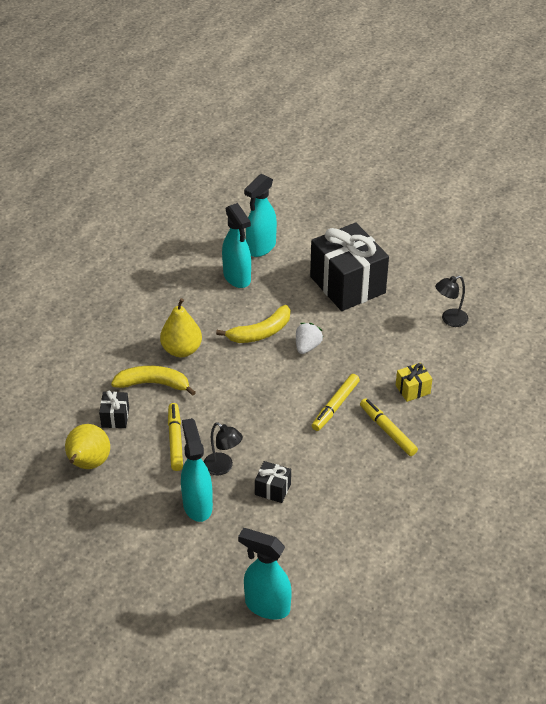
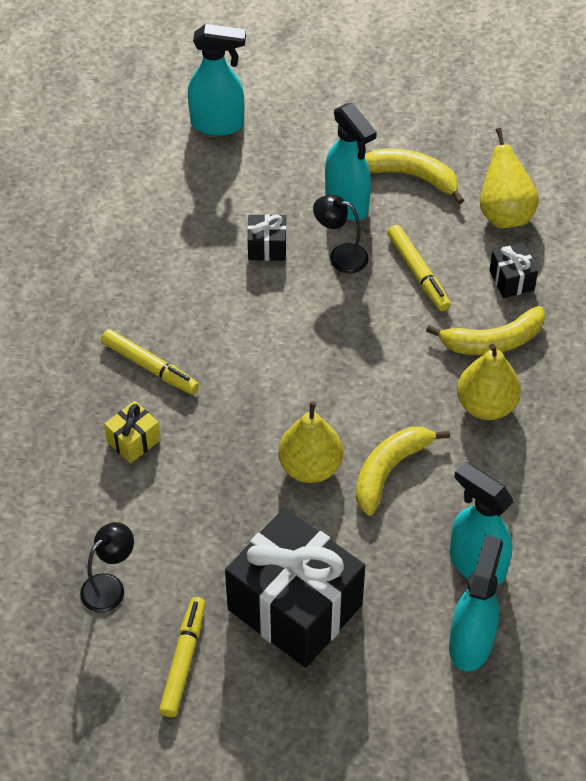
camera: 160 degrees right, 10 degrees up
(136, 512) = (412, 176): none -> yellow banana
(307, 347) = (310, 466): white strawberry -> yellow pear
(335, 406) = (233, 382): yellow marker -> yellow marker (183, 660)

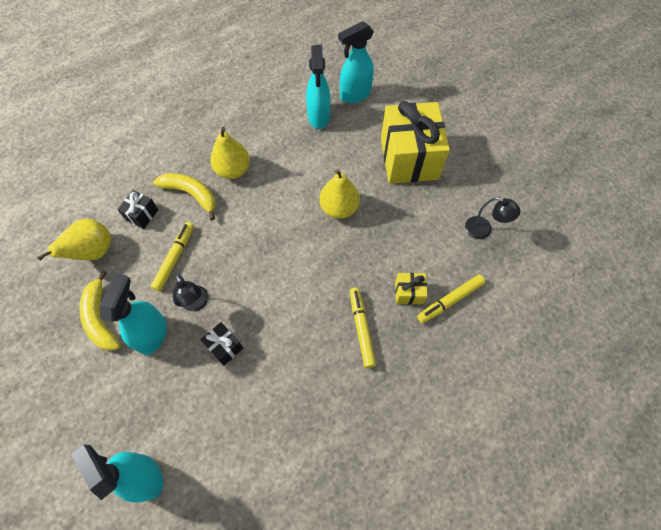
camera: 135 degrees left, 10 degrees up
(110, 587) = (483, 230): black lamp -> black lamp turned 150 degrees counterclockwise
(183, 660) = (476, 175): yellow marker -> yellow marker (450, 301)
(295, 607) = (409, 158): black gift -> yellow gift
(389, 470) = (307, 178): yellow banana -> none

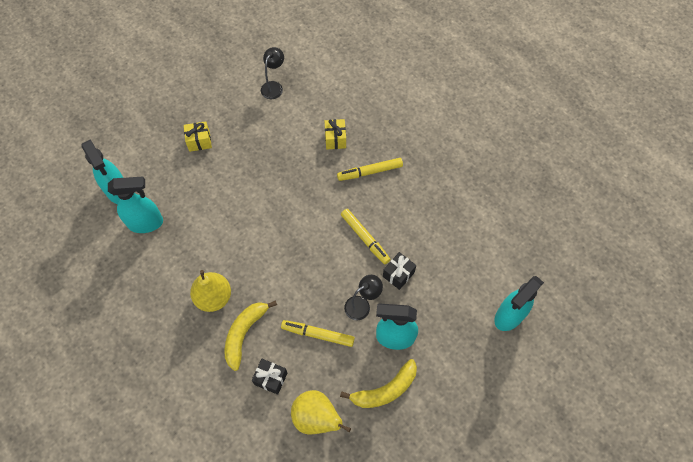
camera: 95 degrees left, 0 degrees up
(339, 208) = (256, 196): yellow pear -> none
(409, 158) = (199, 141): yellow gift -> yellow gift, size x0.42
(450, 301) = (340, 111): yellow marker -> yellow marker (365, 238)

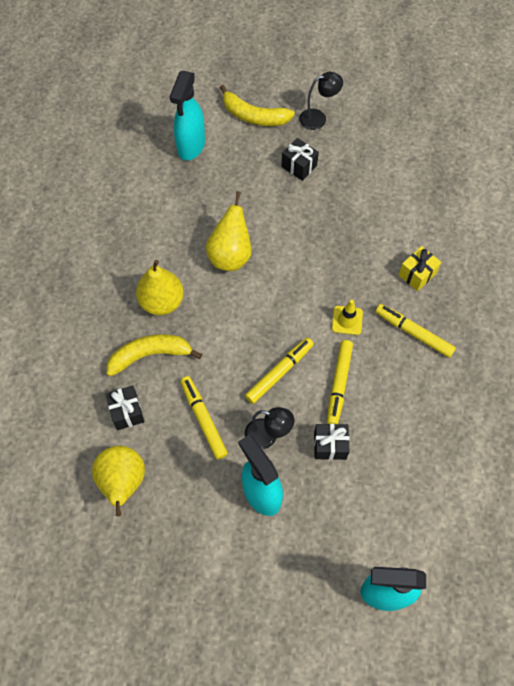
camera: 50 degrees right, 0 degrees up
(146, 223) = (182, 192): turquoise spray bottle -> none
(199, 141) = (299, 166): yellow gift -> black gift
(221, 230) = (230, 255): none -> yellow pear
(274, 86) = (417, 178): black lamp -> black lamp (318, 118)
(327, 265) = (279, 372): none -> yellow marker
(329, 200) = (347, 320): none -> yellow traffic cone
(385, 390) = (201, 525): yellow banana -> yellow banana (254, 116)

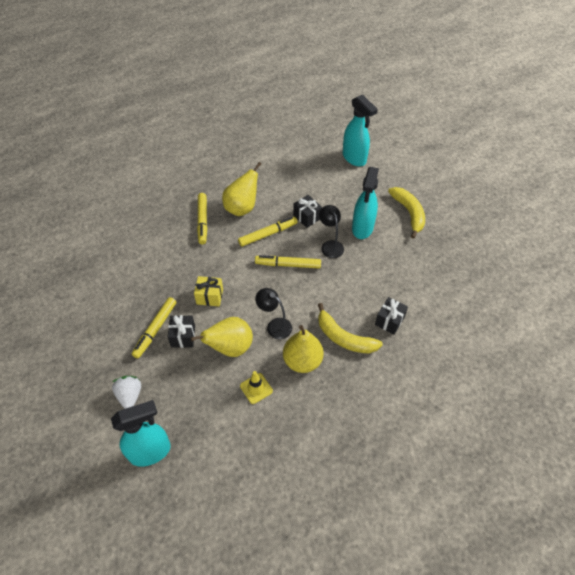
camera: 130 degrees left, 10 degrees down
(123, 482) = (426, 291): yellow pear -> yellow pear (242, 208)
(203, 419) = (352, 280): yellow marker -> yellow marker (155, 329)
(253, 158) = (130, 395): none -> white strawberry
(254, 116) = (83, 428): yellow banana -> yellow banana (409, 213)
(299, 166) = (115, 359): black gift -> black gift (183, 336)
(318, 118) = (54, 379): black lamp -> black lamp (274, 325)
(347, 320) = (222, 255): yellow traffic cone -> yellow traffic cone (256, 388)
(417, 274) = (158, 241): yellow gift -> yellow gift (210, 296)

